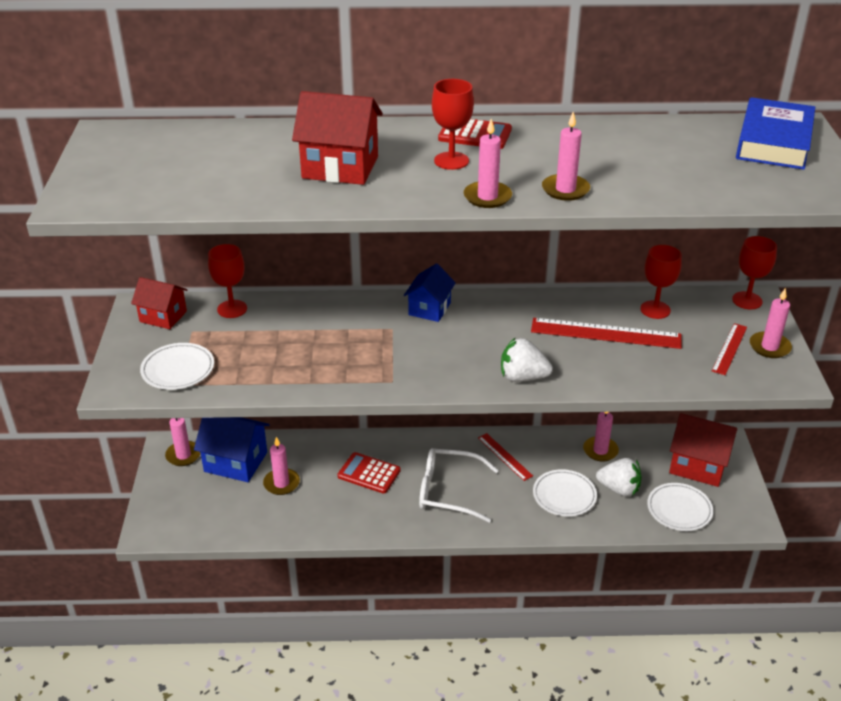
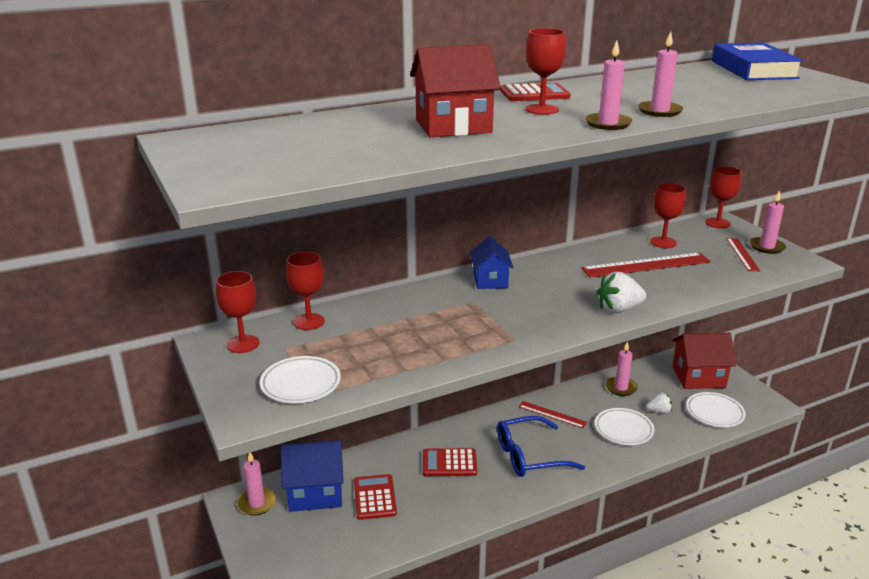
camera: 25 degrees left, 10 degrees down
(163, 316) = (243, 344): red house -> red goblet
(281, 483) = (375, 497): pink candle -> red calculator
(449, 491) = (530, 456): white glasses -> blue glasses
(619, 489) = (659, 411): white strawberry -> white strawberry, size x0.62

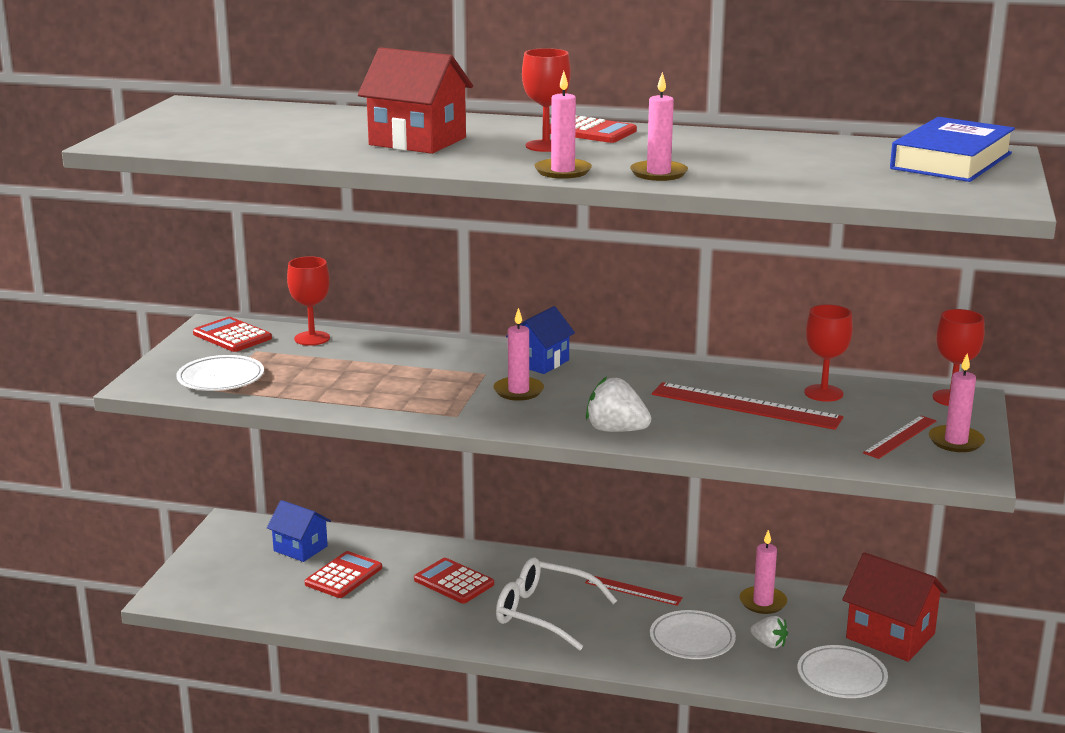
camera: 40 degrees right, 5 degrees down
(243, 344) = (232, 336): red goblet -> red calculator
(257, 503) = (243, 534): pink candle -> pink candle (518, 391)
(315, 492) = (300, 548): blue house -> blue house, size x0.65
(530, 456) = (545, 613): blue glasses -> white glasses
(552, 414) = (633, 590): red ruler -> red ruler turned 45 degrees counterclockwise

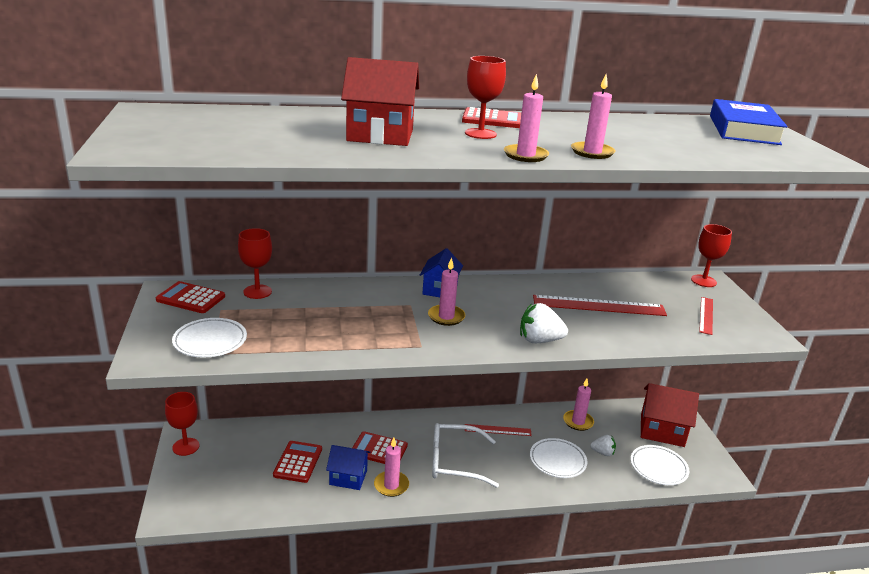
camera: 25 degrees left, 5 degrees up
(300, 548) = (252, 445): blue house -> blue house (348, 477)
(823, 393) = (632, 288): red goblet -> red goblet (186, 447)
(956, 441) = (738, 313): pink candle -> pink candle (391, 485)

